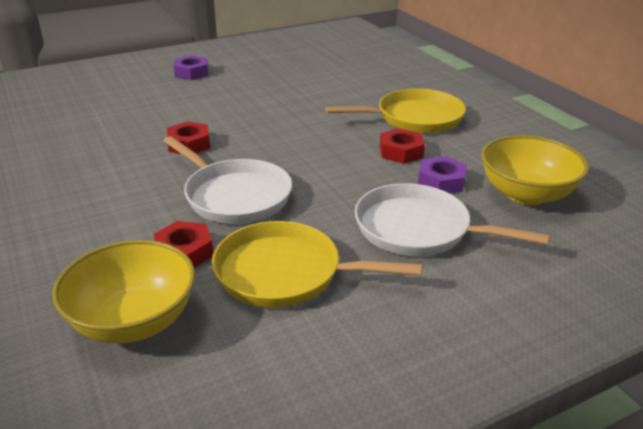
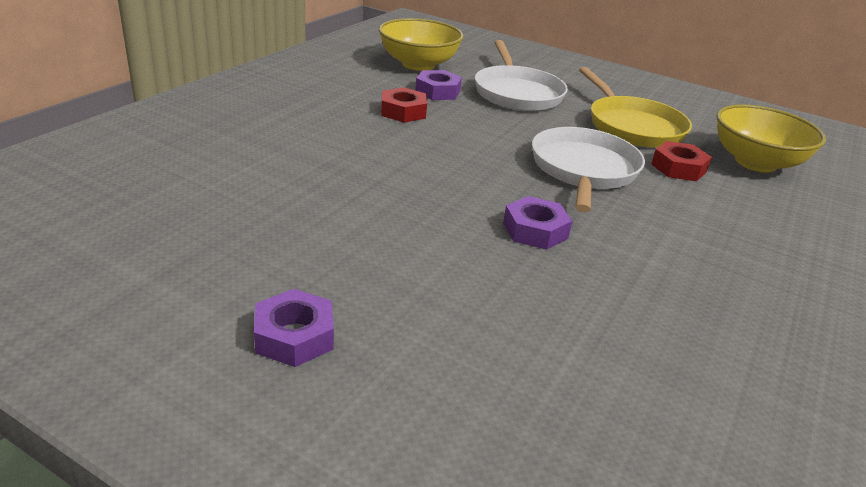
camera: 125 degrees left, 0 degrees up
(189, 144) = (535, 230): red nut -> purple nut
(414, 118) = (315, 114): yellow pan -> none

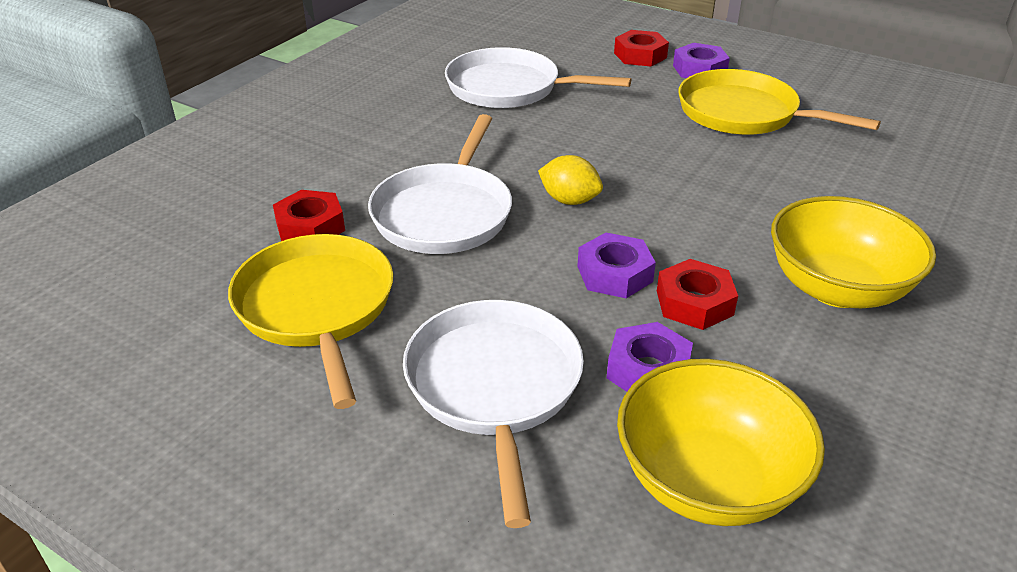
camera: 175 degrees left, 5 degrees up
(278, 250) = (744, 114): none -> yellow pan
(380, 379) = (640, 55): none -> red nut
(485, 172) = (569, 200): none -> yellow lemon
(535, 230) = (526, 140): purple nut -> purple nut (614, 274)
(577, 310) = (509, 88): none -> white pan
(755, 162) = (181, 246): yellow bowl -> yellow bowl (837, 288)

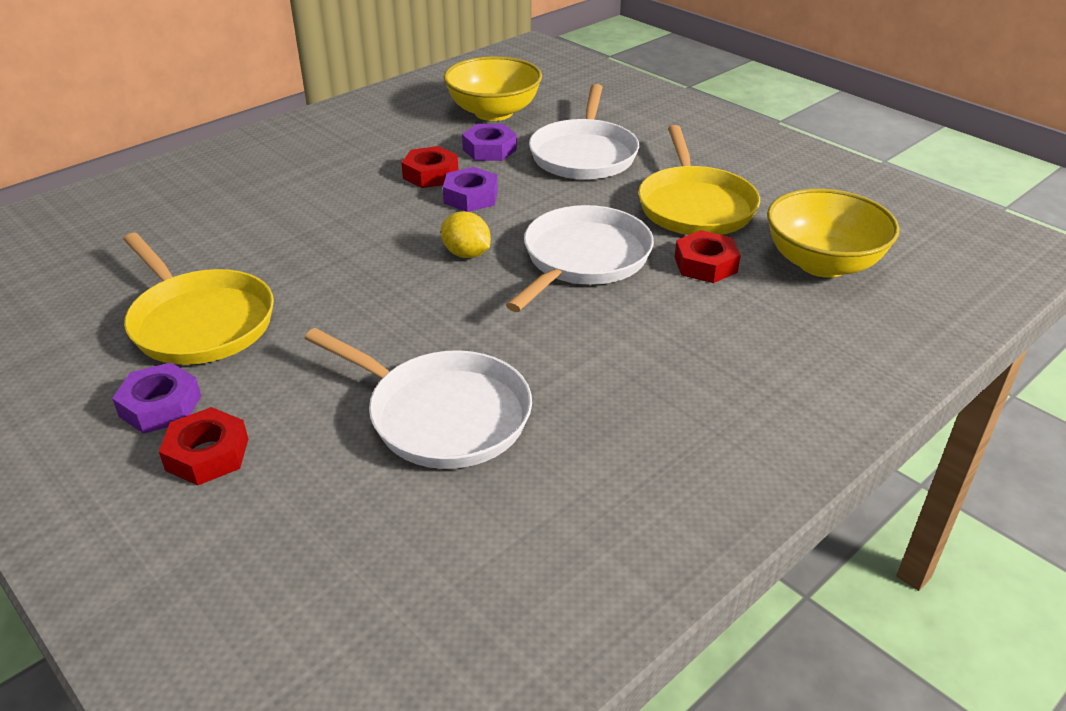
camera: 165 degrees left, 0 degrees up
(837, 288) = (327, 169): yellow bowl -> yellow bowl (822, 263)

